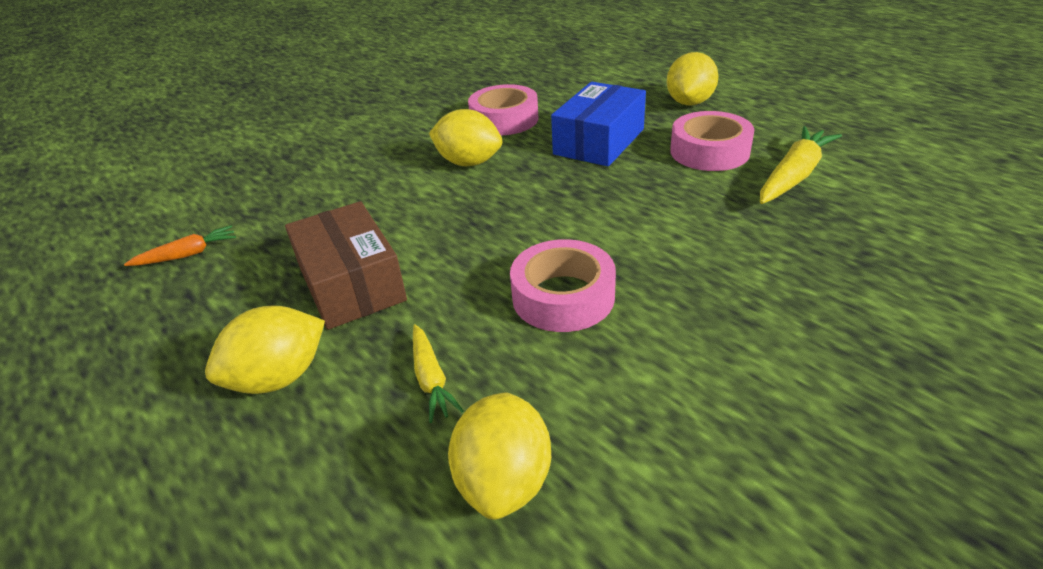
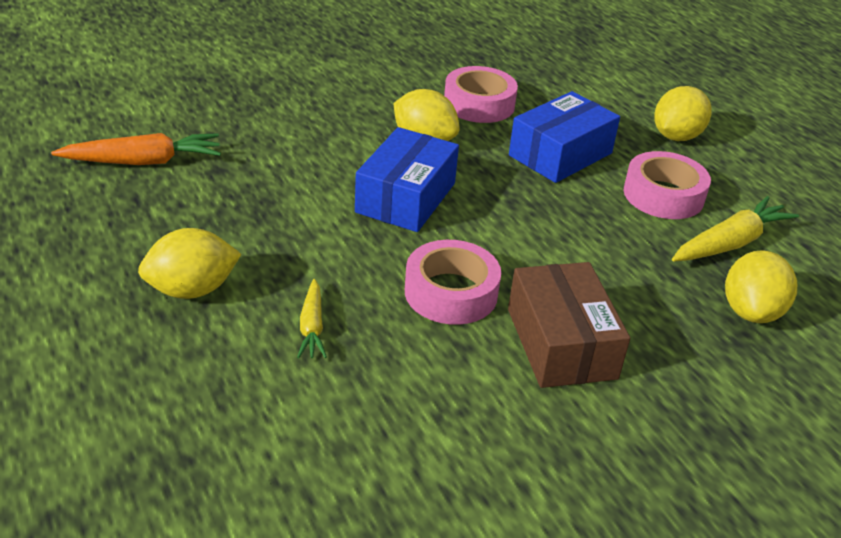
camera: 10 degrees right, 0 degrees up
(187, 254) = (143, 161): orange carrot -> orange carrot, size x1.69
(351, 283) = (275, 228): brown box -> brown box (561, 343)
(474, 217) = (406, 197): none -> blue box
(504, 481) = (338, 416): yellow lemon -> yellow lemon (751, 312)

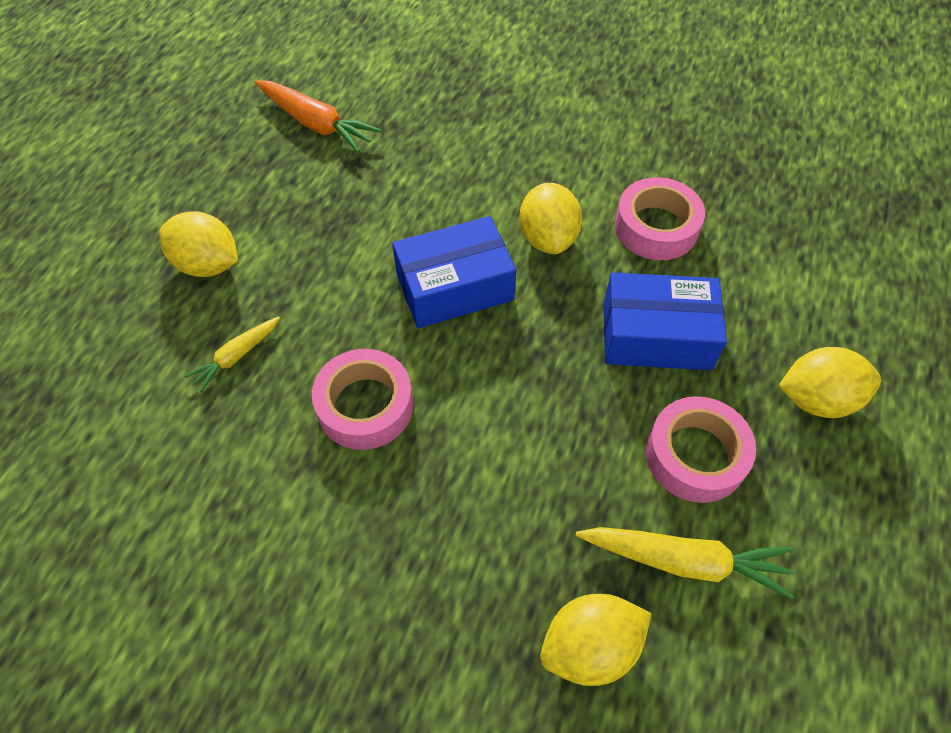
camera: 50 degrees right, 20 degrees up
(561, 343) = (380, 525): brown box -> none

